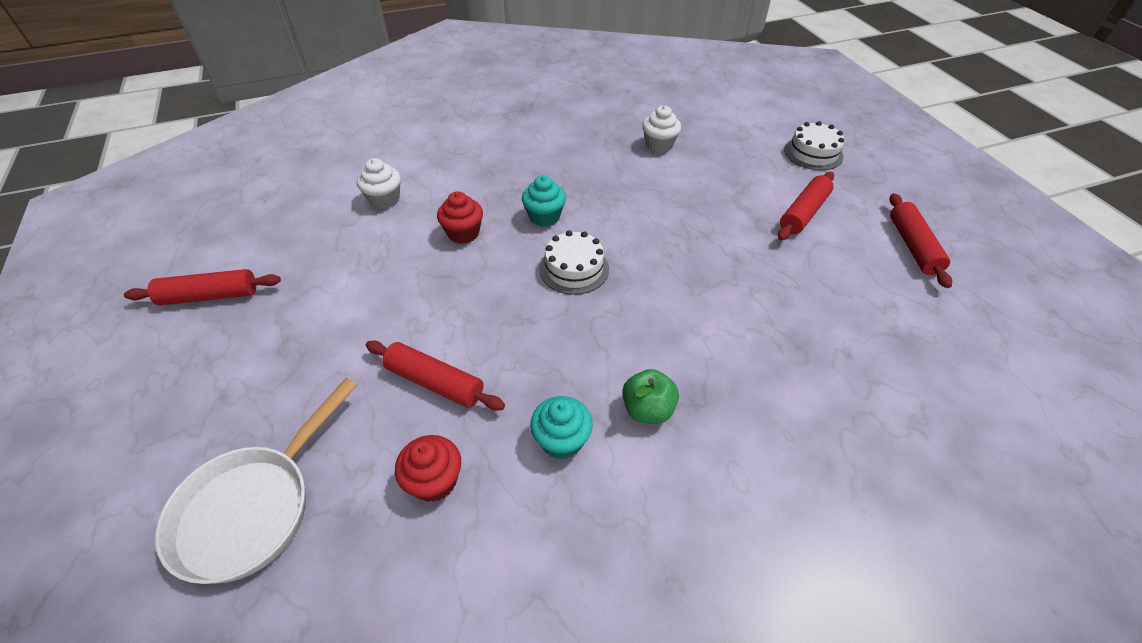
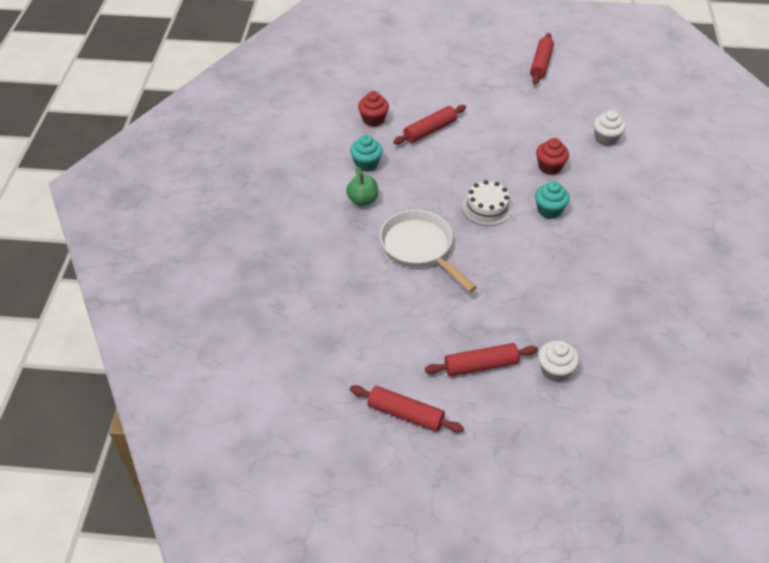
camera: 115 degrees right, 0 degrees up
(253, 507) = (396, 70): white pan -> white pan (420, 248)
(659, 145) = (620, 315): white cupcake -> white cupcake (555, 370)
(803, 213) = (480, 365): red rolling pin -> red rolling pin turned 75 degrees counterclockwise
(813, 153) = (562, 428): white cake -> none

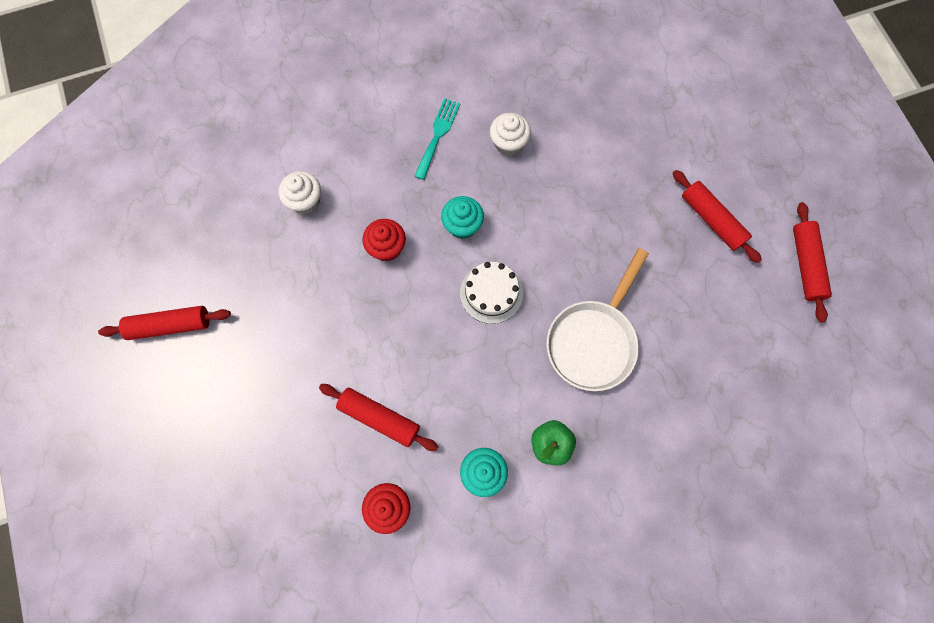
camera: 115 degrees left, 25 degrees up
(555, 370) = (678, 155): white cupcake -> white cupcake (508, 143)
(636, 221) = (438, 135): none -> turquoise fork

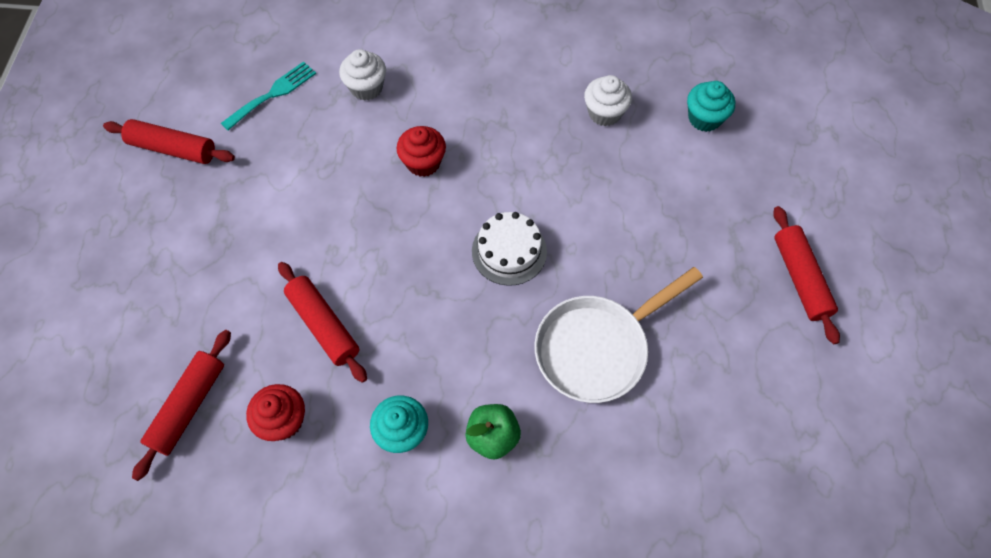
camera: 25 degrees right, 10 degrees down
(438, 135) = (533, 77): turquoise fork -> turquoise fork (273, 94)
(462, 225) = (513, 172): turquoise cupcake -> turquoise cupcake (704, 118)
(805, 264) = (895, 373): red rolling pin -> red rolling pin (188, 406)

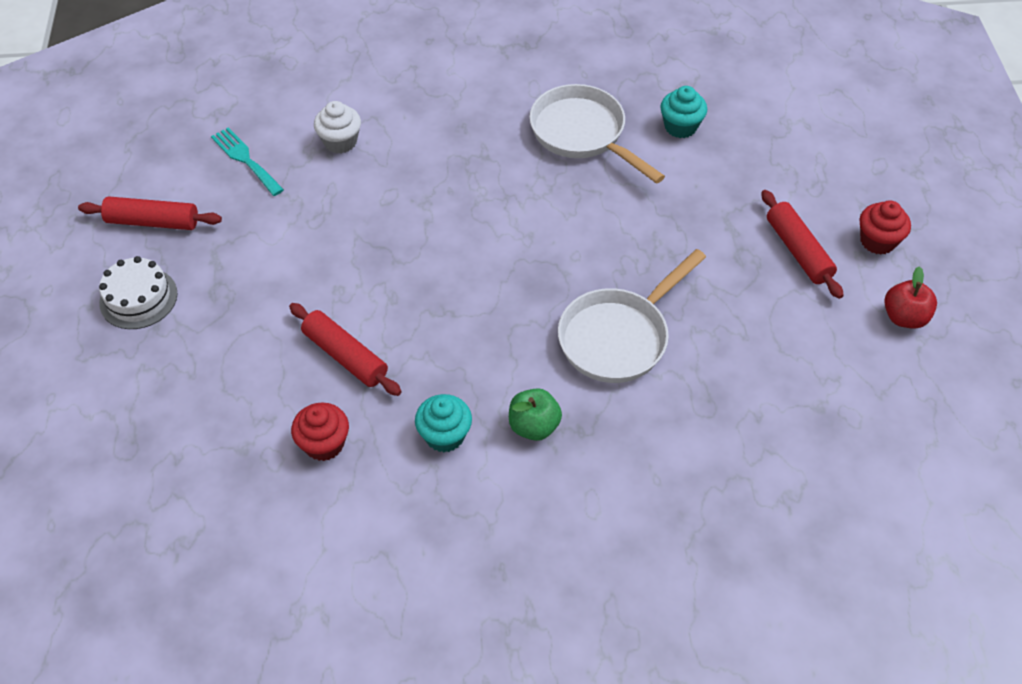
camera: 10 degrees left, 10 degrees down
(188, 406) = (225, 446): red rolling pin -> none
(273, 94) = (245, 159): turquoise fork -> turquoise fork turned 75 degrees counterclockwise
(423, 162) = (413, 201): red cupcake -> red cupcake (877, 241)
(509, 251) = (515, 266): white cake -> white cake (138, 298)
(604, 113) = (583, 134): white cupcake -> white pan
(898, 374) = (904, 317): none -> red apple

